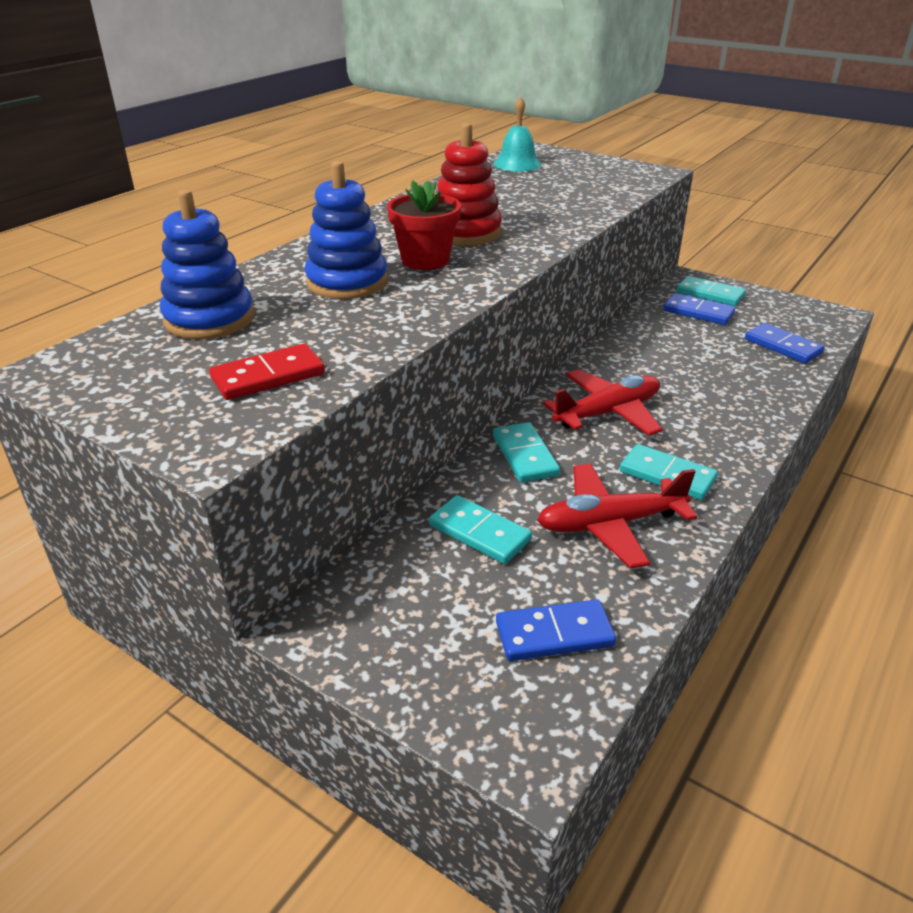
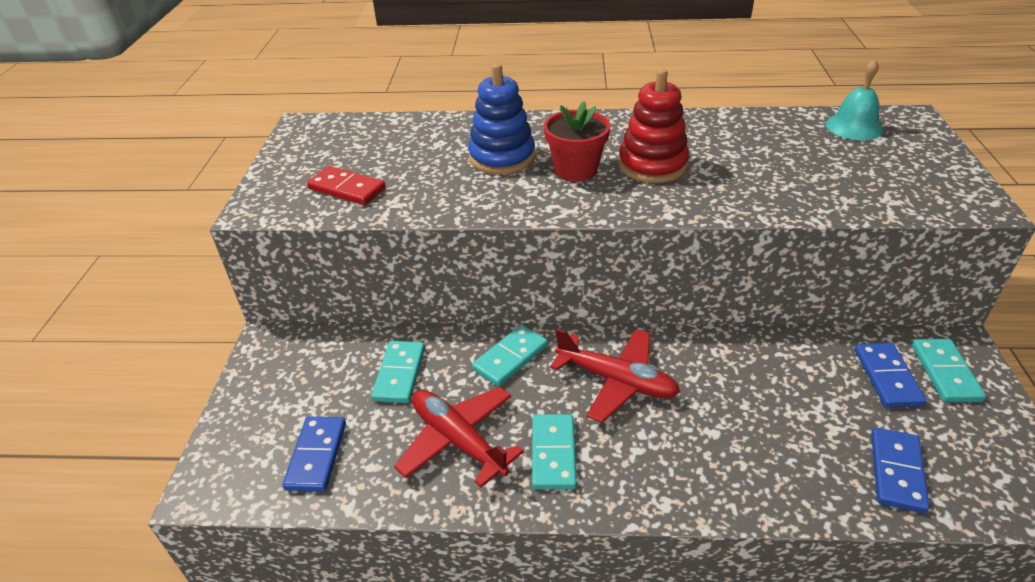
camera: 60 degrees right, 5 degrees up
(209, 319) = (401, 138): blue stacking toy -> none
(554, 634) = (317, 455): blue domino -> blue domino turned 45 degrees clockwise

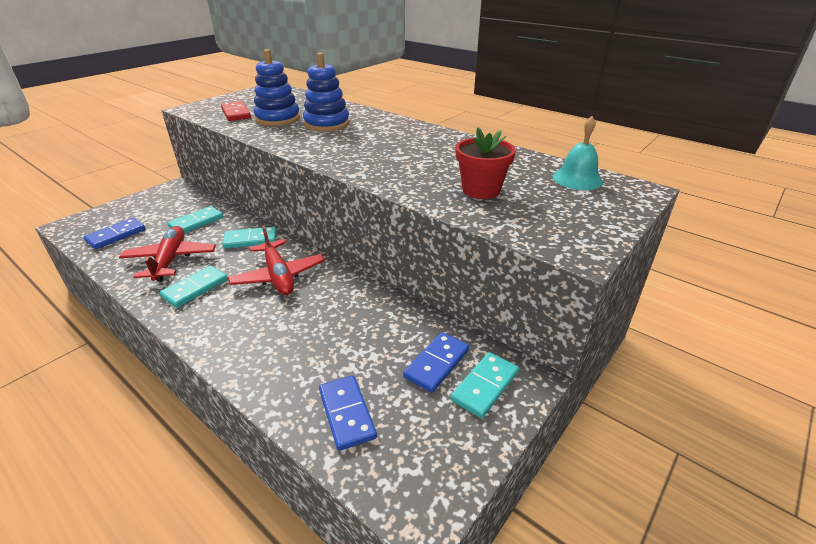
camera: 35 degrees right, 5 degrees down
(424, 174) = (278, 119): none -> blue stacking toy
(575, 170) = (350, 140): red flower pot -> red flower pot (481, 190)
(652, 165) = (395, 152): red stacking toy -> none
(896, 471) = (346, 413): blue domino -> blue domino turned 75 degrees counterclockwise

